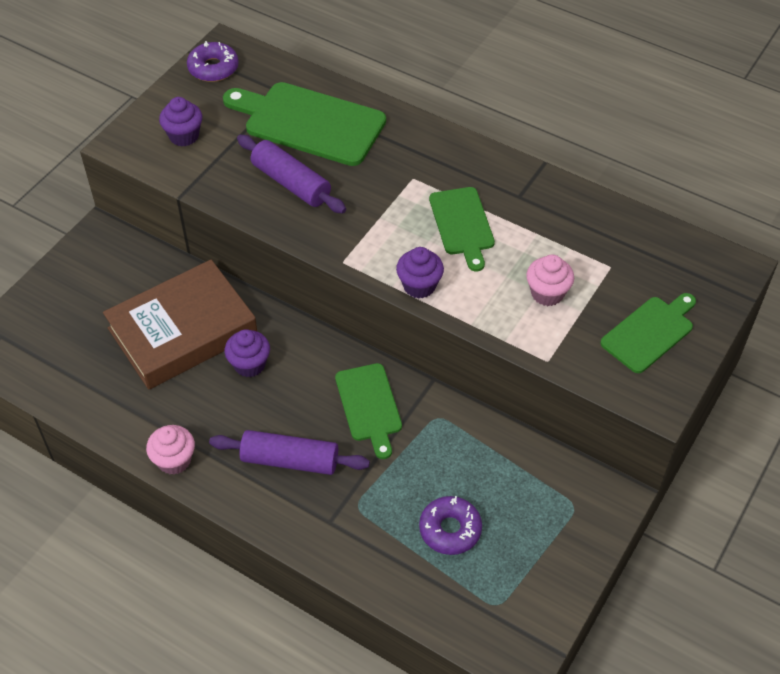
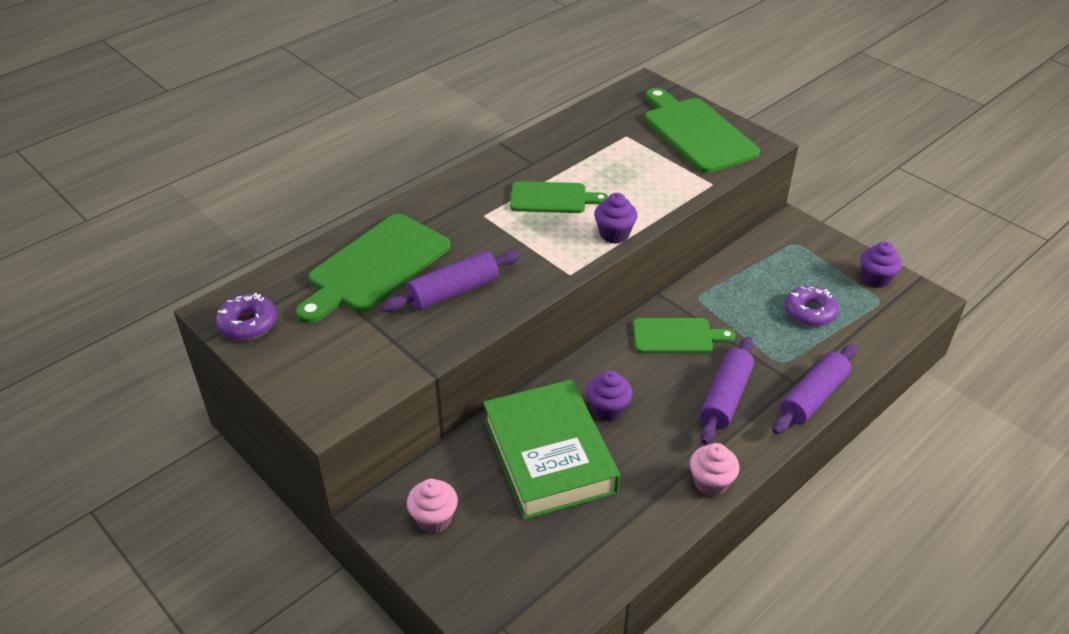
camera: 75 degrees left, 10 degrees down
(182, 331) = (549, 456): brown book -> green book
(184, 136) = (343, 360): purple cupcake -> purple cupcake (875, 279)
(311, 541) = (813, 397): none -> purple rolling pin
(547, 293) = (644, 170): pink cupcake -> pink cupcake (434, 519)
(649, 332) = (696, 133): green cutting board -> green cutting board, size x1.65

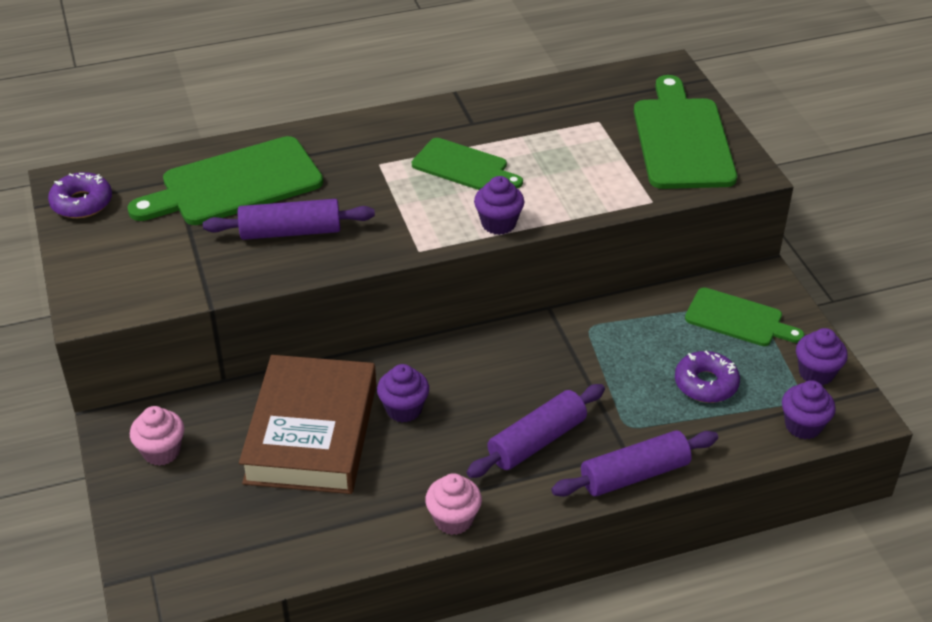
camera: 25 degrees right, 0 degrees up
(549, 456) = (311, 433): green book -> brown book
(676, 336) = (534, 360): green cutting board -> green cutting board (738, 319)
(896, 320) = (803, 426): none -> purple cupcake

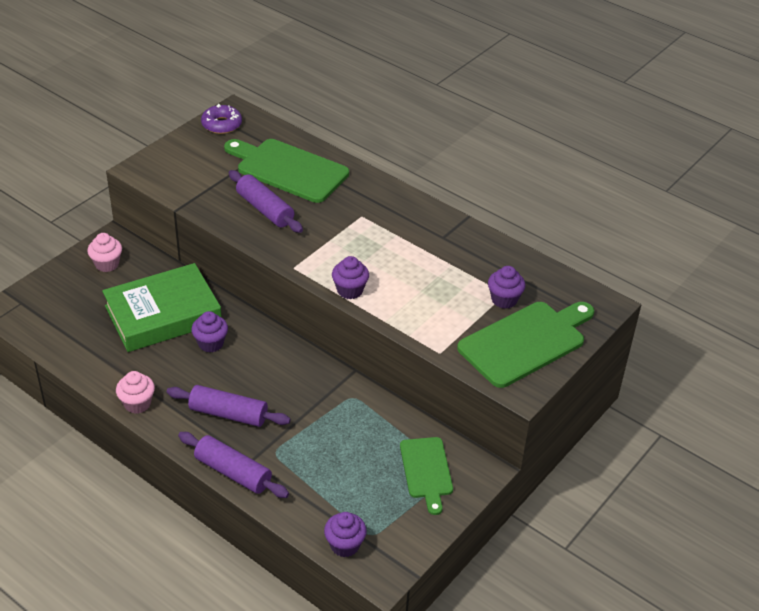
camera: 55 degrees right, 0 degrees up
(311, 433) = (163, 314): brown book -> green book
(463, 166) = (393, 252): green cutting board -> none
(706, 384) = (345, 477): purple donut -> none
(816, 373) = (405, 534): purple cupcake -> purple cupcake (504, 300)

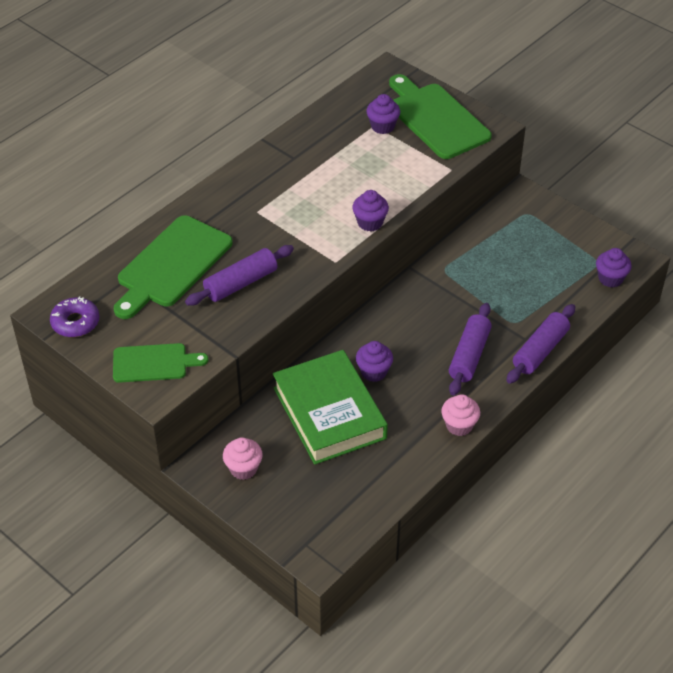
camera: 85 degrees left, 5 degrees up
(426, 471) = (526, 227): green cutting board -> green cutting board (153, 363)

